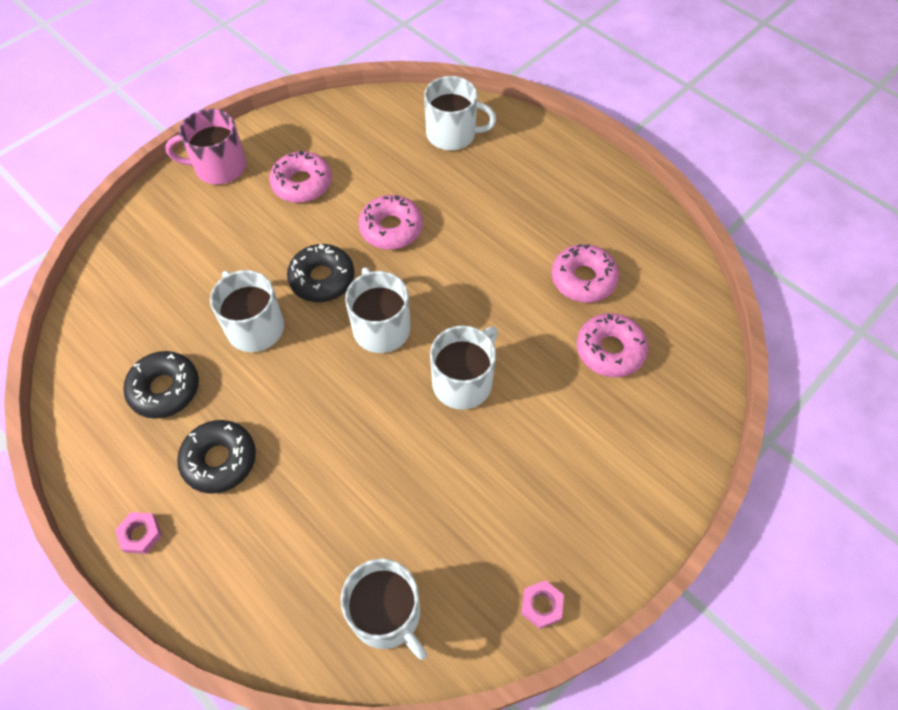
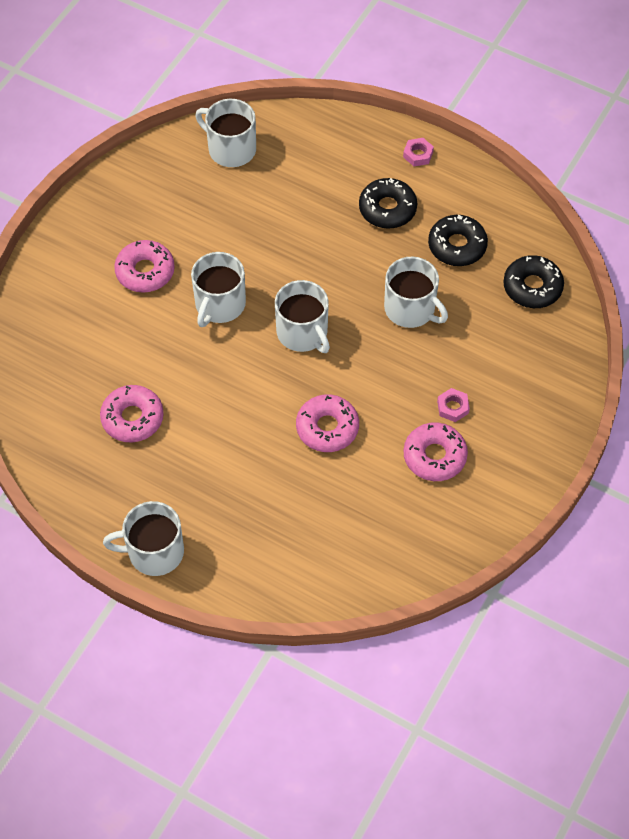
camera: 165 degrees right, 0 degrees up
(219, 167) = (527, 455): pink mug -> none
(322, 279) = (372, 363): black donut -> black donut (532, 287)
(452, 134) = (300, 556): white mug -> white mug (154, 551)
(541, 605) = (128, 175): pink nut -> pink nut (452, 407)
(610, 350) = (100, 358): pink donut -> pink donut (145, 271)

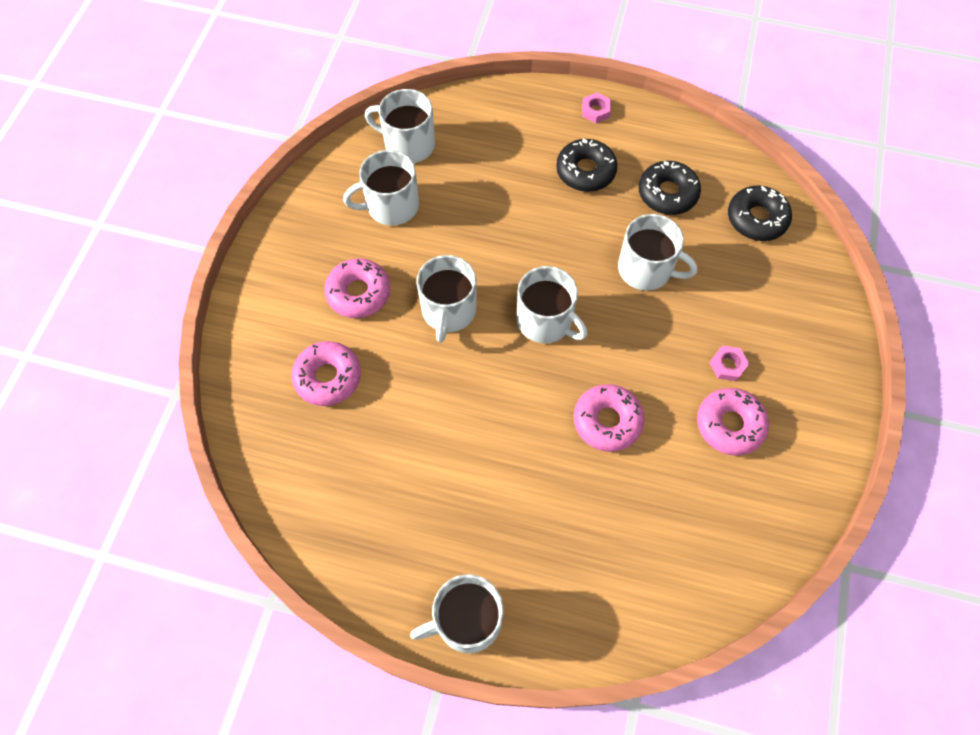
camera: 15 degrees left, 5 degrees up
(132, 418) = (394, 463): pink donut -> pink donut (328, 377)
(197, 201) = (391, 206): none -> white mug

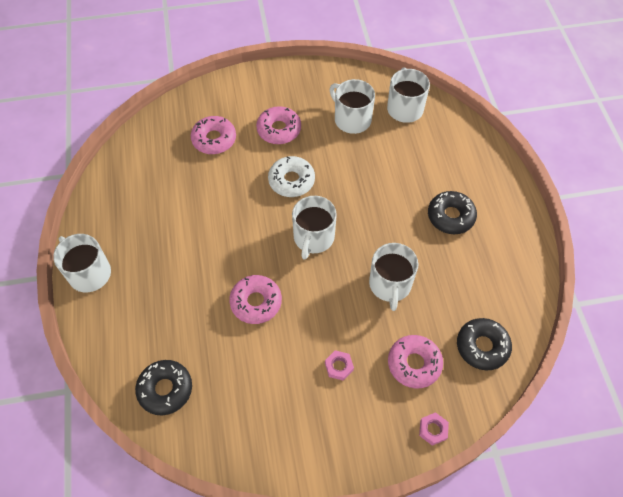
camera: 65 degrees right, 5 degrees down
(448, 311) = (291, 181): white mug -> white donut
(595, 111) = (509, 203): pink nut -> pink nut (433, 430)
(667, 193) = (465, 276): black donut -> black donut (165, 389)
(730, 425) = (290, 383): pink donut -> pink donut (414, 364)

